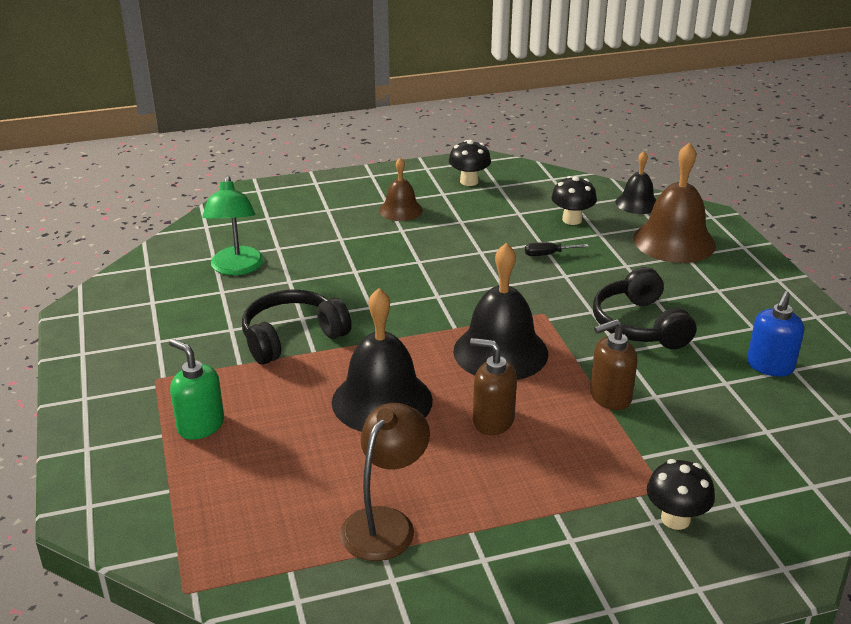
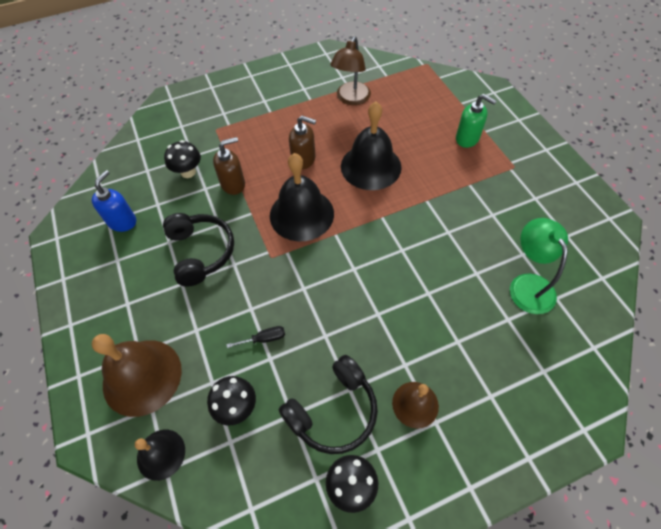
camera: 175 degrees right, 25 degrees up
(292, 337) = (446, 211): black headphones -> black headphones (333, 411)
(675, 519) = (213, 115): black mushroom -> black mushroom (188, 172)

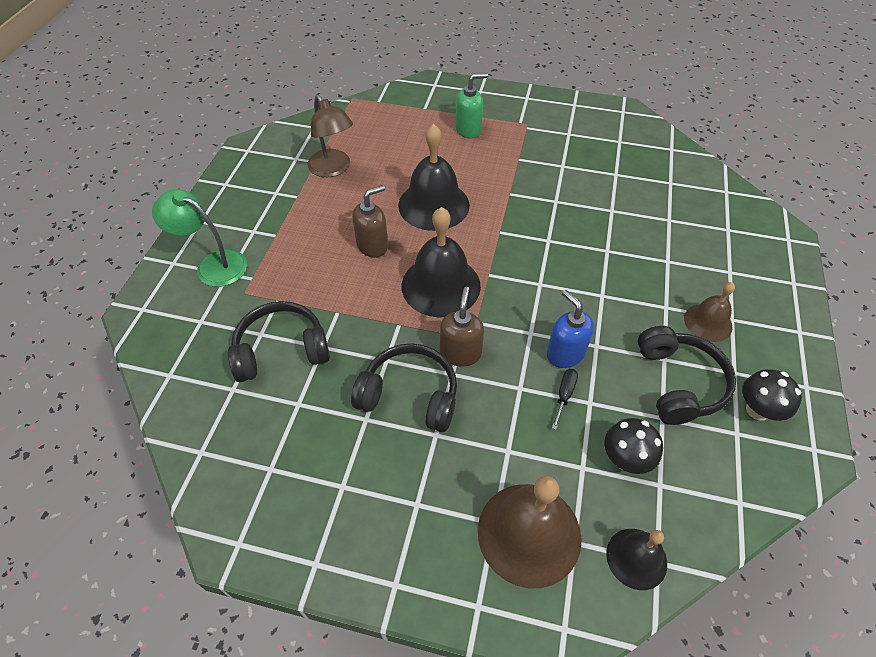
camera: 55 degrees left, 5 degrees down
(122, 221) = (288, 453): blue soap dispenser -> blue soap dispenser (565, 353)
(188, 172) = (281, 350): black mushroom -> black headphones
(233, 184) = (344, 319): brown soap dispenser -> brown soap dispenser (460, 353)
(528, 284) = (646, 189): green lamp -> green lamp (213, 265)

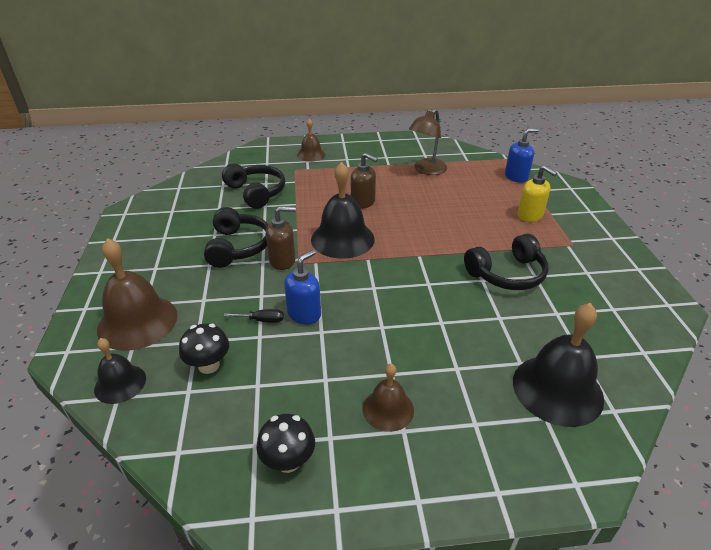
camera: 70 degrees right, 15 degrees down
(213, 265) = (311, 155): green lamp -> brown bell
(392, 109) = (516, 177): none -> blue soap dispenser
(433, 205) = (424, 218): black bell -> black bell (557, 389)
(468, 130) = (530, 216): green soap dispenser -> yellow soap dispenser
(679, 383) = (300, 393): black headphones -> black headphones (507, 274)

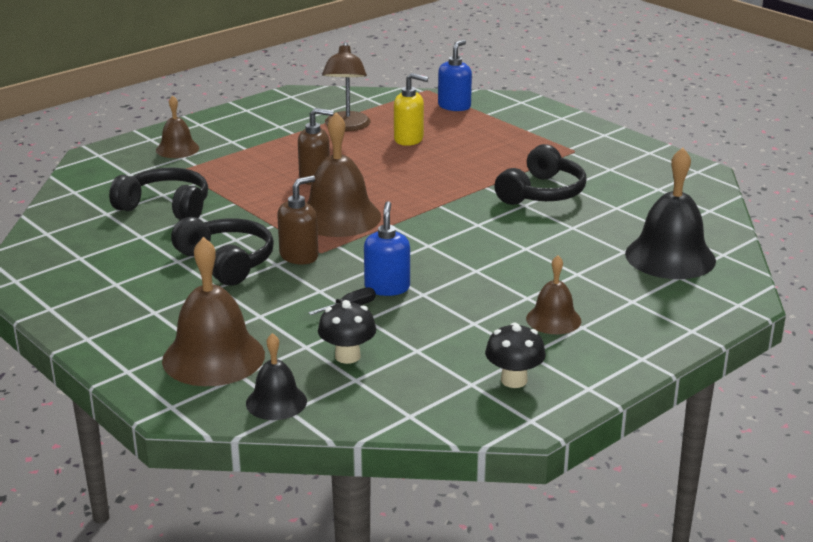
camera: 35 degrees left, 10 degrees down
(342, 239) = (339, 217): black bell -> brown bell
(530, 216) = (509, 138): yellow soap dispenser -> yellow soap dispenser (409, 139)

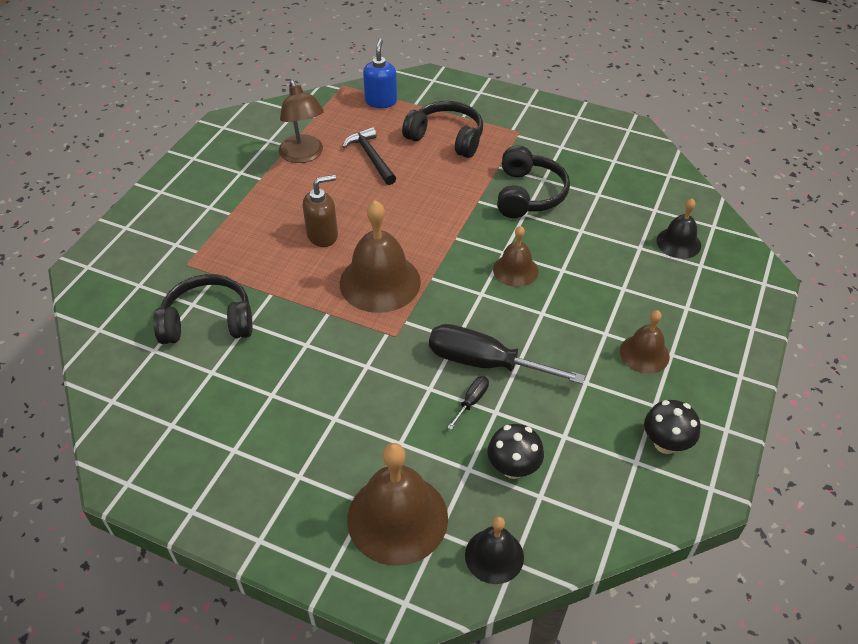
camera: 25 degrees left, 20 degrees up
(177, 149) = (163, 234): brown bell -> brown bell (515, 270)
(227, 262) = (319, 379): black headphones -> black headphones (446, 138)
(299, 256) = (380, 348): brown soap dispenser -> none
(387, 287) = (485, 363): blue soap dispenser -> black screwdriver
(409, 139) = (371, 157): yellow soap dispenser -> black hammer
(670, 257) = (678, 243): black bell -> black bell, size x0.57

